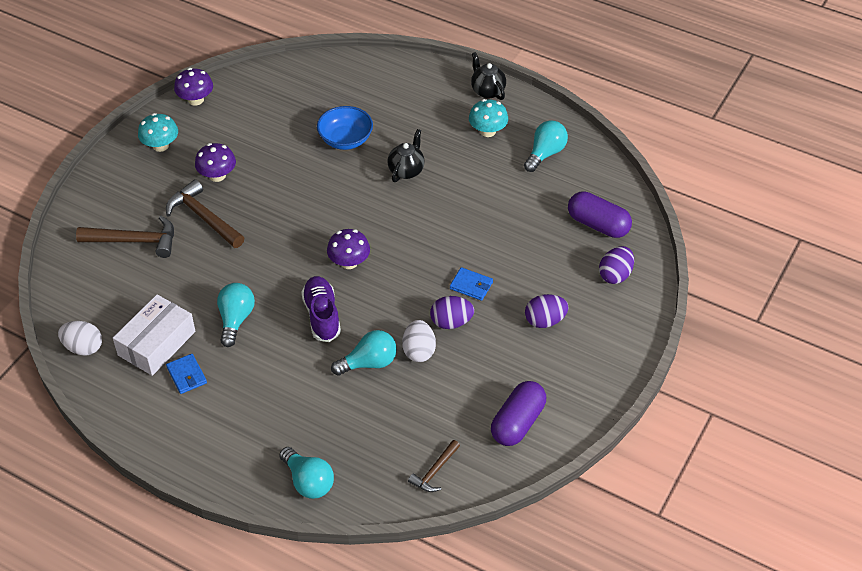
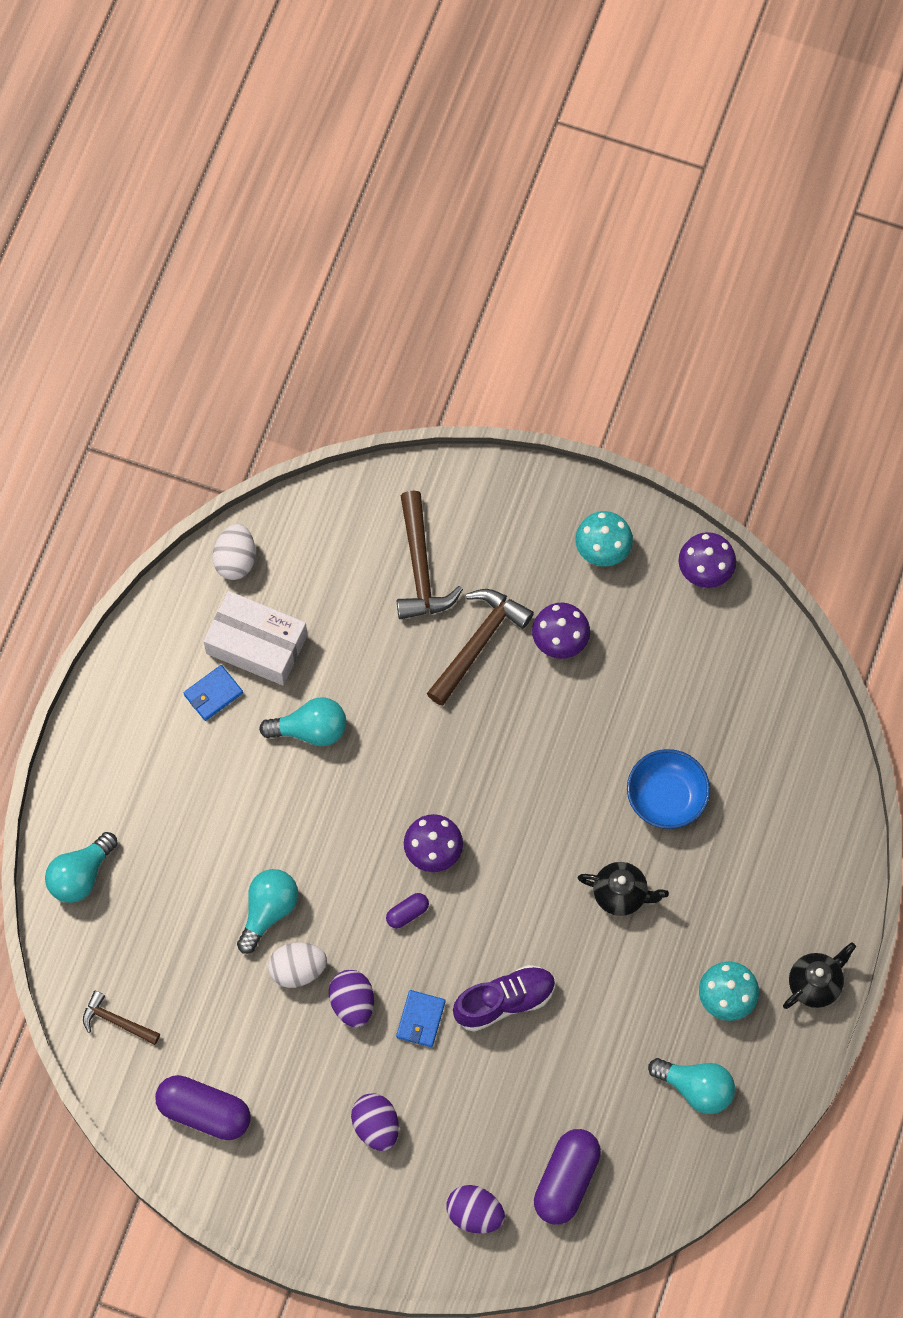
camera: 80 degrees right, 20 degrees up
(322, 315) = (335, 835): purple shoe -> purple shoe (504, 1001)
(369, 363) = (268, 911): turquoise light bulb -> turquoise light bulb turned 120 degrees counterclockwise
(391, 282) = (407, 913): none -> purple capsule

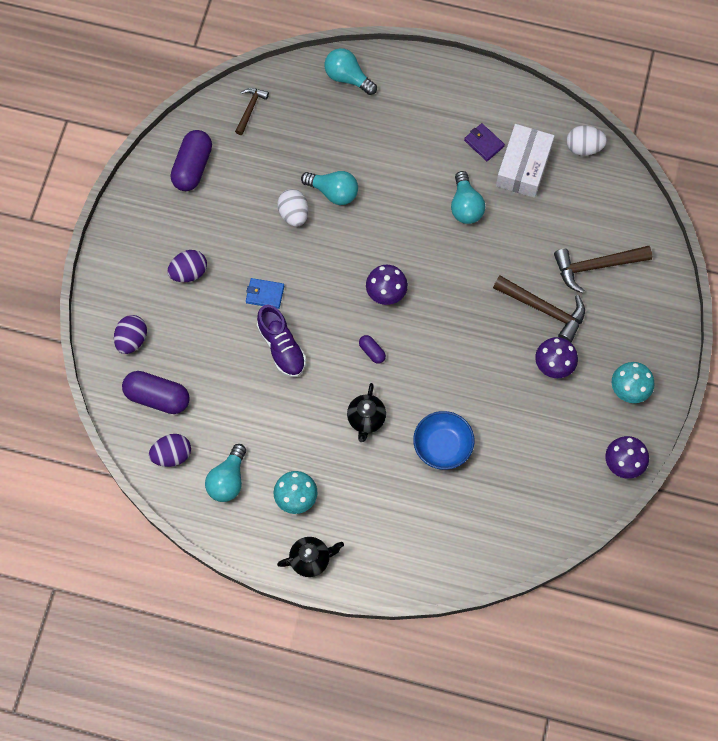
camera: 85 degrees right, 0 degrees up
(213, 694) = (484, 143): blue wallet -> purple wallet
(352, 1003) = (273, 250): purple egg -> purple egg (172, 455)
(407, 913) = (339, 279): purple capsule -> purple capsule (372, 352)
(815, 984) = (311, 560): black teapot -> black teapot turned 60 degrees counterclockwise

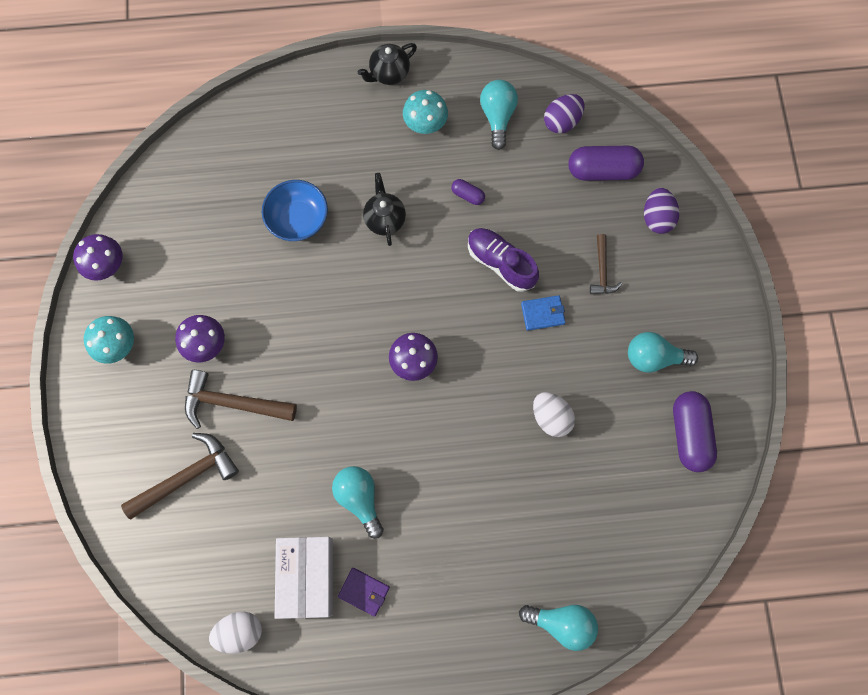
camera: 160 degrees right, 5 degrees up
(189, 272) = (634, 309): purple egg -> none
(250, 109) = (659, 534): brown hammer -> brown hammer (602, 270)
(333, 192) = (517, 461): turquoise light bulb -> turquoise light bulb (653, 357)
(372, 352) = (404, 291): purple capsule -> purple capsule (467, 195)

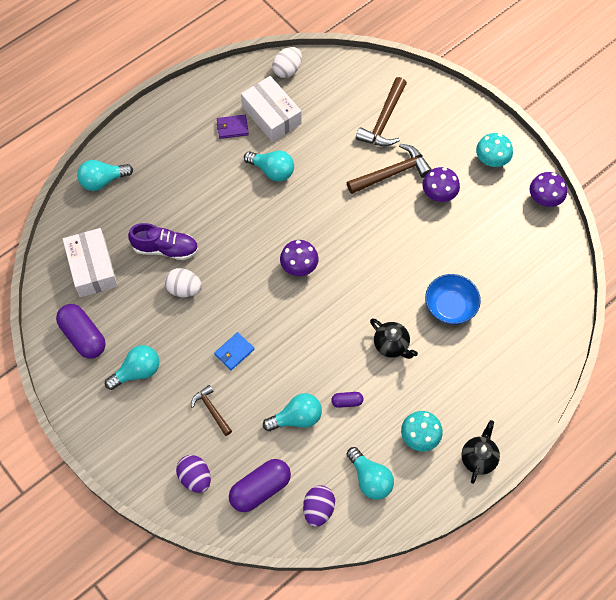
camera: 145 degrees right, 10 degrees down
(500, 263) = (288, 368): purple shoe -> purple shoe (165, 249)
(525, 211) = (296, 418): none -> turquoise light bulb
(636, 511) = (92, 268): none -> white box

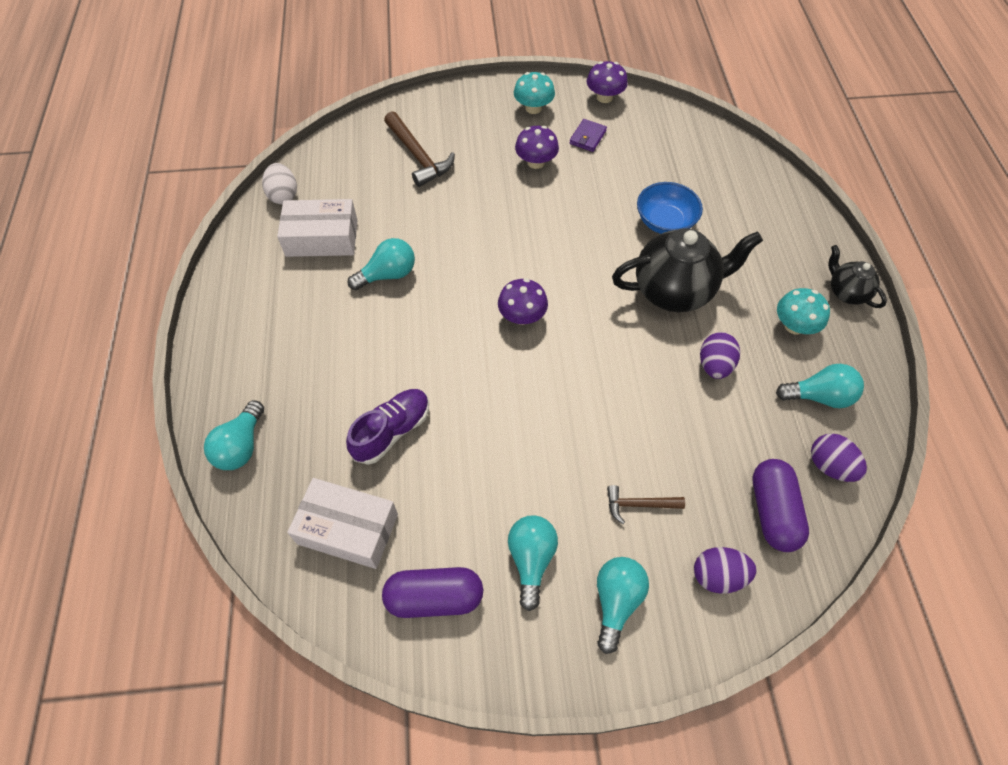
camera: 55 degrees left, 5 degrees down
(184, 289) = (460, 442): white egg -> none
(232, 128) = (302, 279): purple wallet -> purple wallet (587, 137)
(234, 352) = (580, 437): blue wallet -> none
(296, 418) = (704, 423): turquoise light bulb -> turquoise light bulb (616, 601)
(347, 402) = (714, 365): purple capsule -> purple egg
(391, 345) = (675, 291): black teapot -> black teapot, size x1.89
(392, 173) = (482, 183): brown hammer -> none

